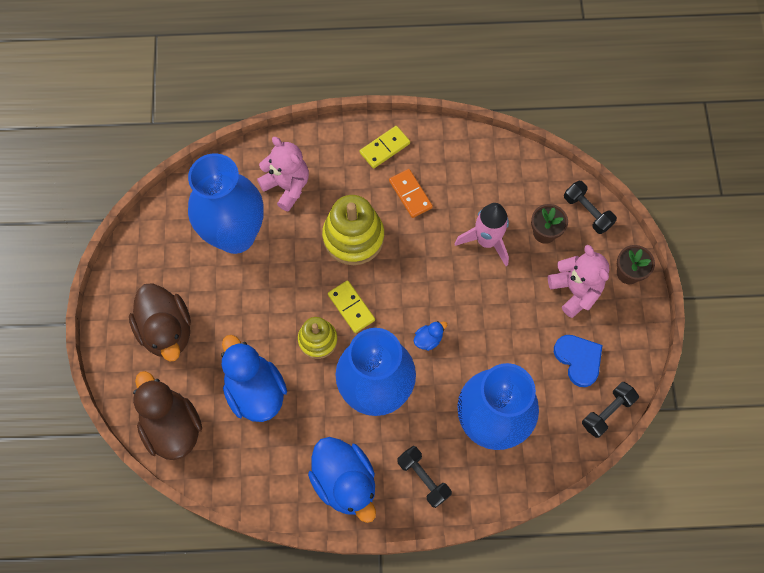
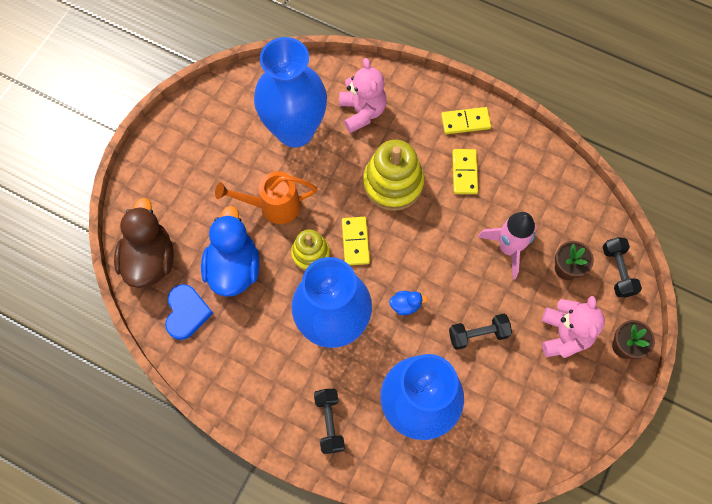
camera: 30 degrees right, 0 degrees up
(167, 330) = (193, 179): brown duck -> none
(258, 315) = (274, 206): none -> orange watering can
(345, 482) = (261, 386): blue duck -> none
(410, 194) = (464, 172): orange domino -> yellow domino
(578, 359) = (530, 398): blue heart -> blue heart (186, 313)
(607, 412) = (529, 460): black dumbbell -> black dumbbell (478, 334)

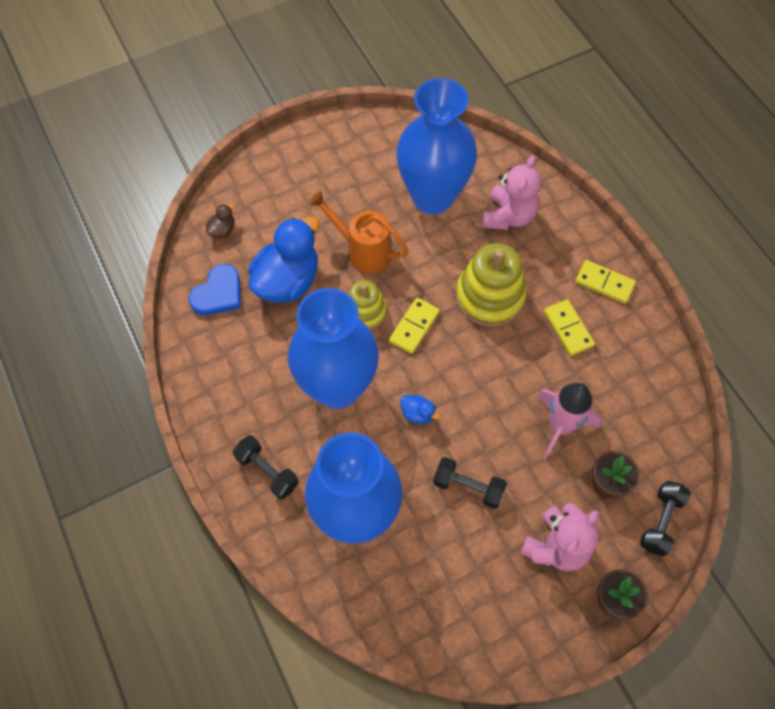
camera: 35 degrees right, 5 degrees down
(150, 260) = (222, 230): brown duck -> brown duck, size x0.42
(329, 422) = (267, 471): black dumbbell -> black dumbbell turned 75 degrees counterclockwise
(464, 172) = (568, 329): yellow domino -> yellow domino turned 60 degrees counterclockwise

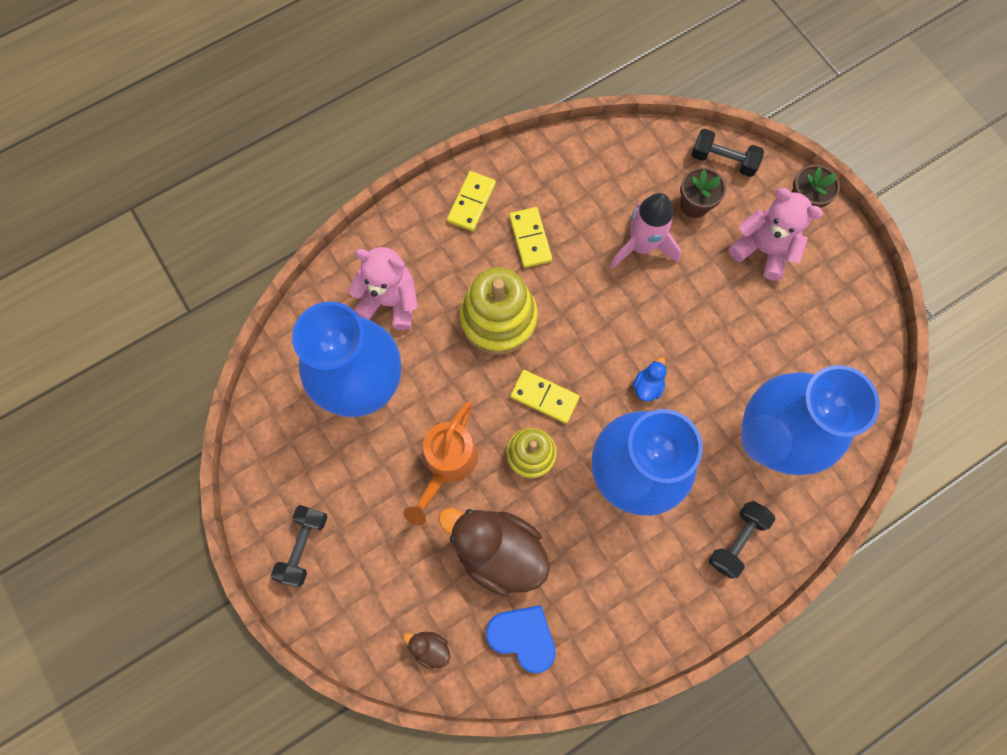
camera: 95 degrees left, 10 degrees up
(287, 281) = (498, 551): blue duck -> brown duck
(468, 487) = (718, 331): black dumbbell -> black dumbbell (304, 546)
(568, 329) = (530, 238): yellow domino -> yellow domino turned 75 degrees counterclockwise

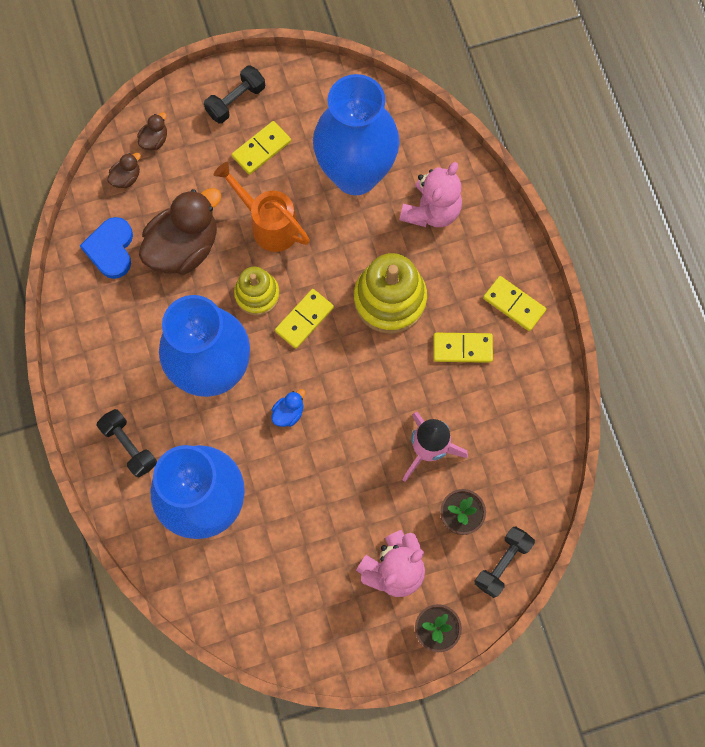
camera: 105 degrees right, 0 degrees up
(304, 546) = (236, 101): black dumbbell -> black dumbbell turned 75 degrees counterclockwise
(358, 498) = (261, 149): none -> yellow domino
(374, 629) = (154, 140): none -> brown duck
(523, 636) = (111, 249): blue heart -> blue heart turned 135 degrees clockwise
(647, 386) = (288, 413): blue duck -> blue duck turned 90 degrees counterclockwise

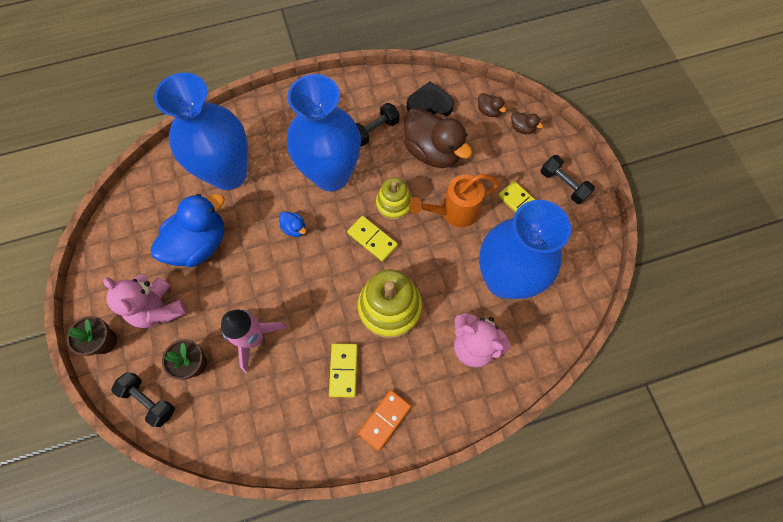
camera: 90 degrees right, 5 degrees down
(111, 249) = (429, 104): blue heart -> black heart
(129, 446) = (277, 122): black dumbbell -> black dumbbell (375, 130)
(269, 225) = (454, 212): orange watering can -> orange watering can turned 150 degrees counterclockwise
(308, 529) = (199, 244): none -> blue duck
(514, 304) = (384, 420): yellow domino -> orange domino

